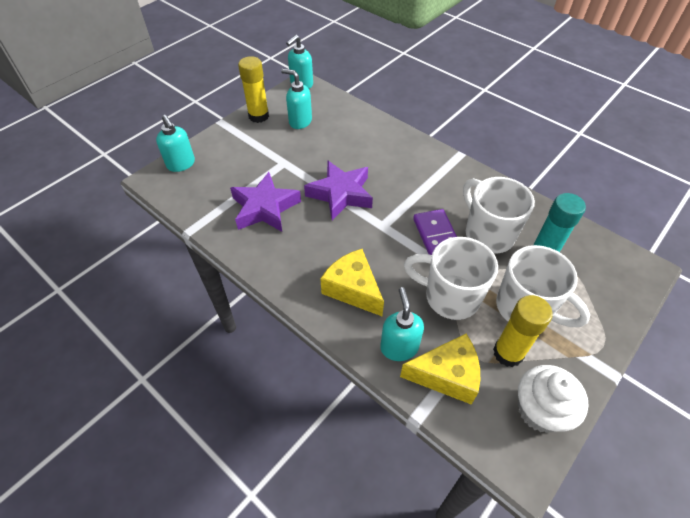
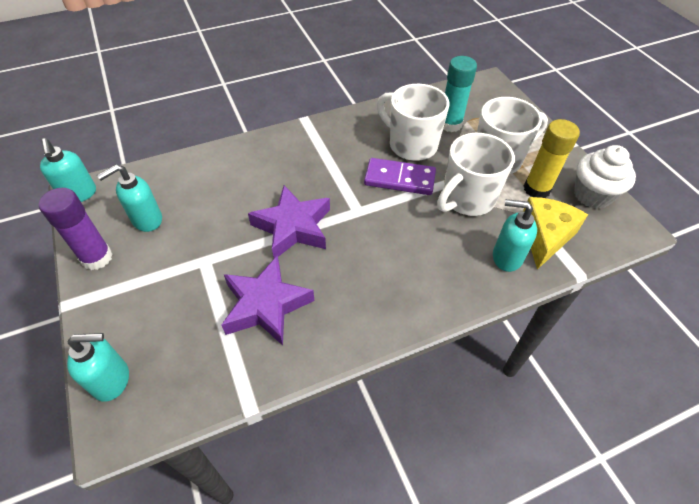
camera: 65 degrees left, 0 degrees up
(258, 116) = (97, 258): yellow glue stick -> purple glue stick
(353, 289) = (425, 266): yellow cheese -> none
(488, 234) = (411, 145): white mug -> white mug turned 45 degrees clockwise

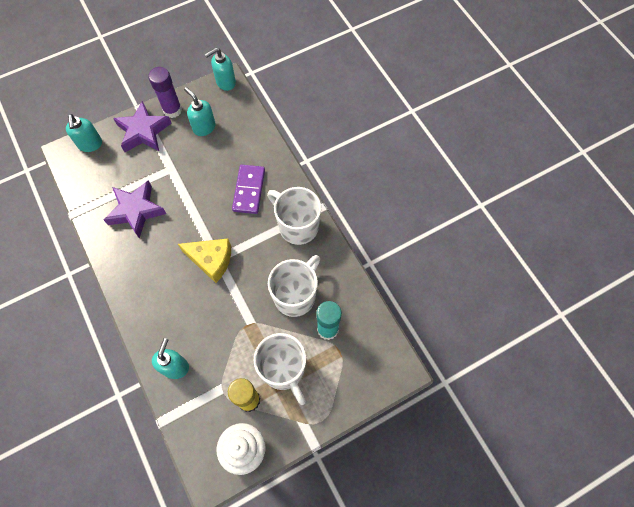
camera: 85 degrees right, 15 degrees up
(293, 227) = (200, 217): purple star -> purple star (143, 132)
(399, 179) = (253, 287): purple domino -> purple domino (249, 190)
(467, 199) = (233, 340): white mug -> white mug (297, 226)
(545, 236) = (196, 400): yellow cheese -> yellow cheese (211, 260)

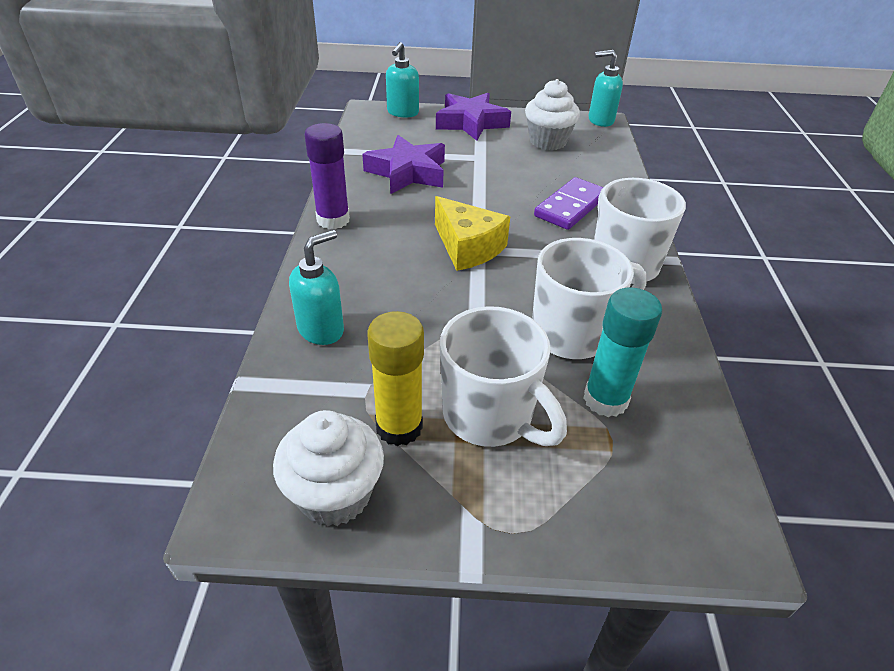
camera: 30 degrees right, 25 degrees down
(172, 110) = (518, 119): purple glue stick -> purple glue stick (333, 220)
(204, 127) = (547, 142): turquoise soap dispenser -> white cupcake
(284, 370) = (490, 416): white mug -> white mug turned 45 degrees counterclockwise

